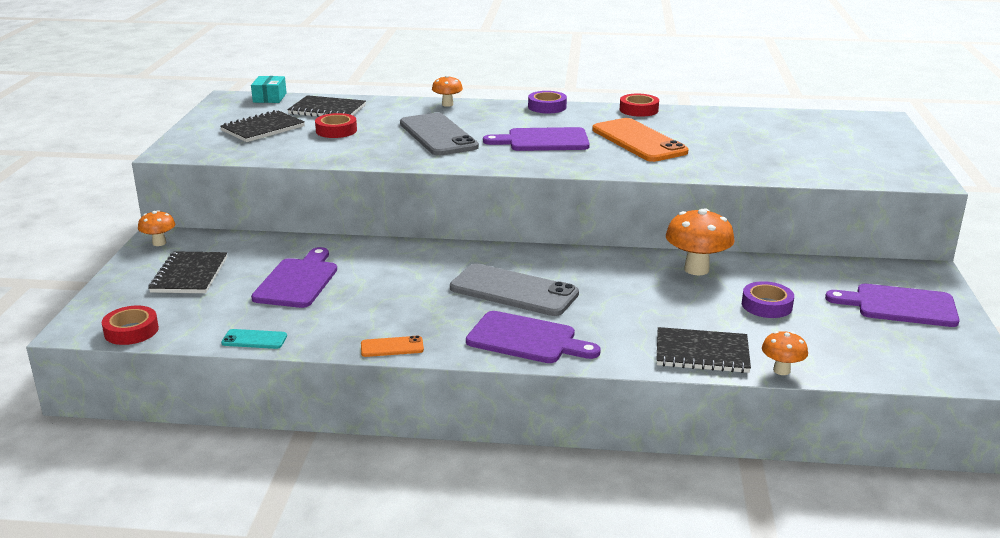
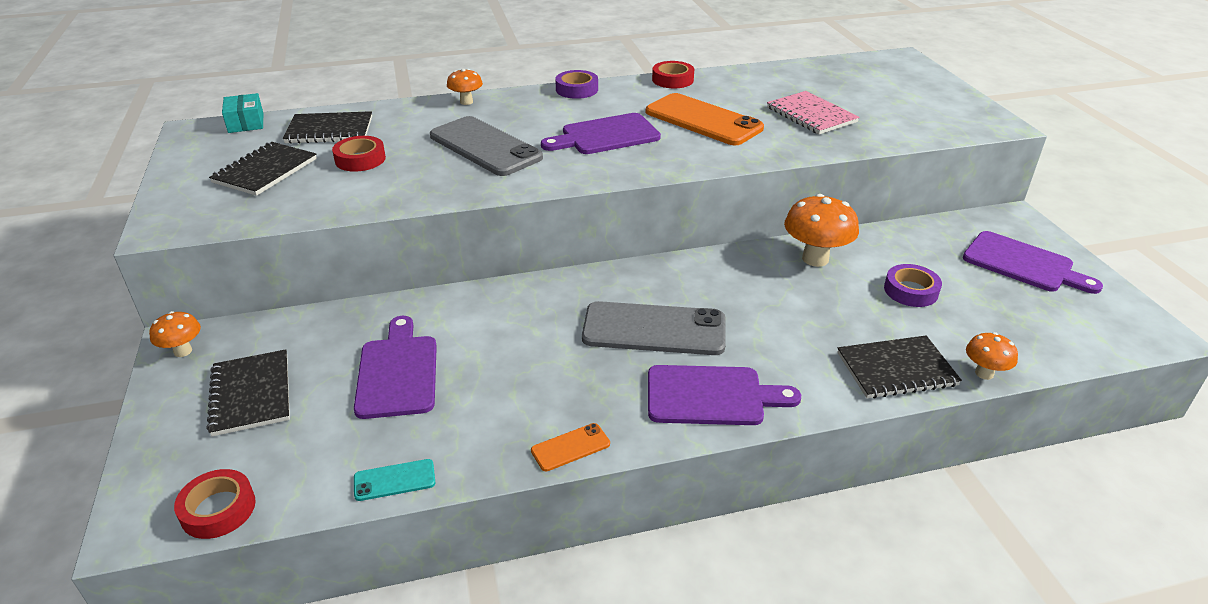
camera: 20 degrees left, 10 degrees up
(743, 150) = (811, 115): none -> pink notebook
(899, 305) = (1023, 264): purple cutting board -> purple cutting board turned 135 degrees counterclockwise

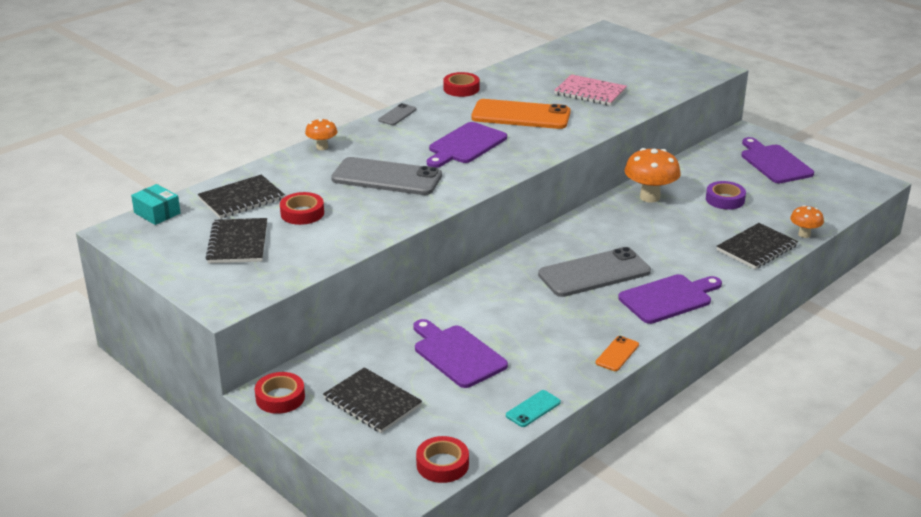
camera: 30 degrees left, 5 degrees down
(183, 351) = (280, 397): orange mushroom -> red tape
(577, 89) = (397, 115): purple tape -> grey phone
(1023, 264) = (774, 163): purple cutting board -> purple cutting board turned 120 degrees counterclockwise

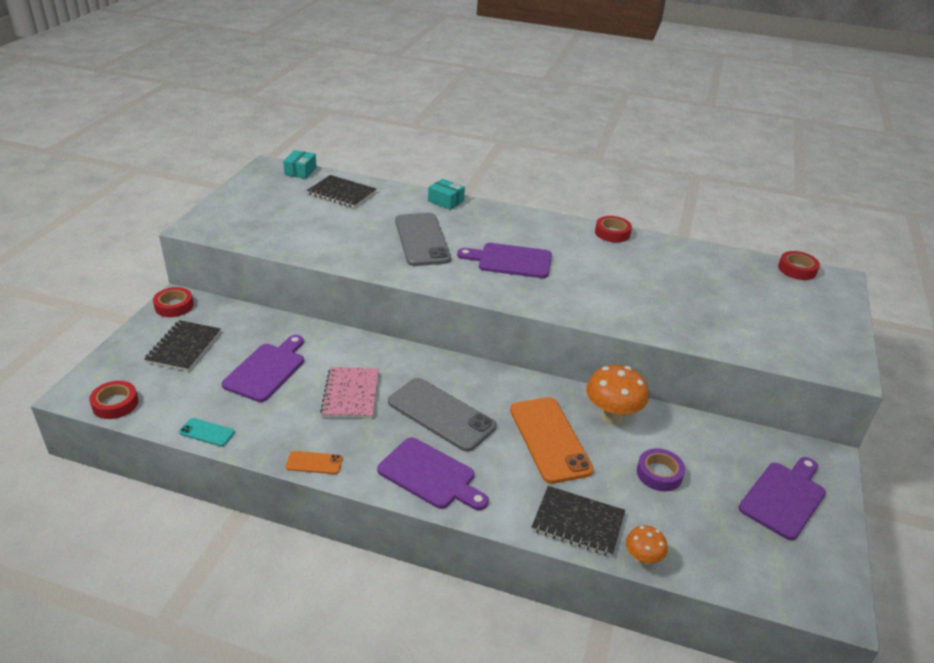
camera: 60 degrees right, 5 degrees up
(238, 243) = (279, 209): black notebook -> none
(302, 213) = (338, 221): red tape -> red tape (797, 269)
(322, 147) = (446, 201): orange mushroom -> turquoise box
(397, 115) = (531, 217): grey phone -> none
(521, 115) = (595, 274): orange phone -> orange phone (549, 439)
(590, 92) = (688, 301): pink notebook -> pink notebook (351, 394)

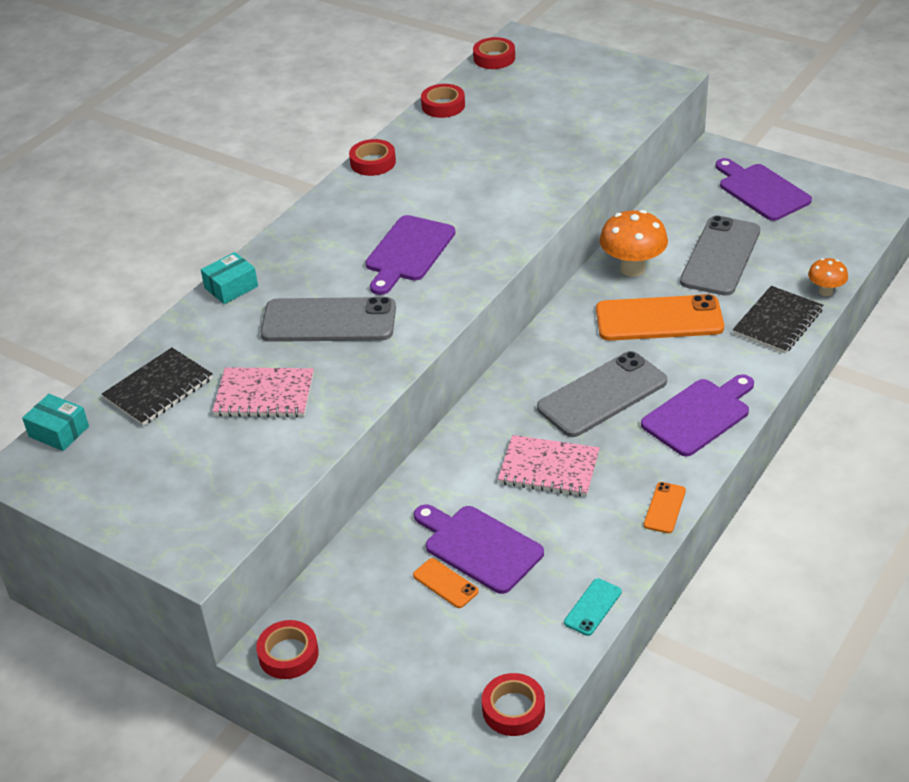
camera: 70 degrees left, 5 degrees up
(184, 347) = (401, 638): black notebook -> none
(232, 359) = (445, 583): none -> orange phone
(342, 227) = (264, 395): none -> pink notebook
(659, 474) = (720, 256): purple tape -> grey phone
(708, 253) = (443, 106): none -> red tape

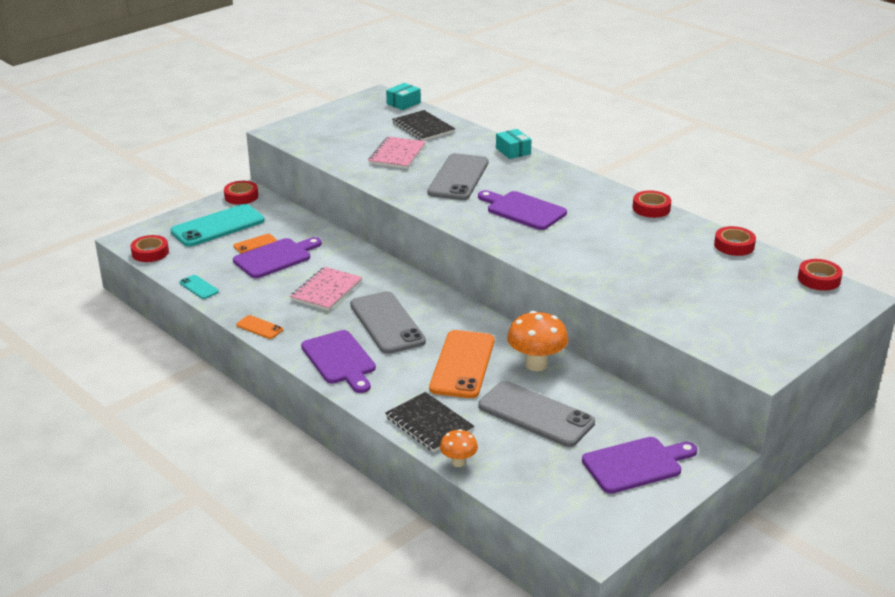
camera: 100 degrees right, 10 degrees down
(401, 650) = (218, 226): none -> turquoise phone

